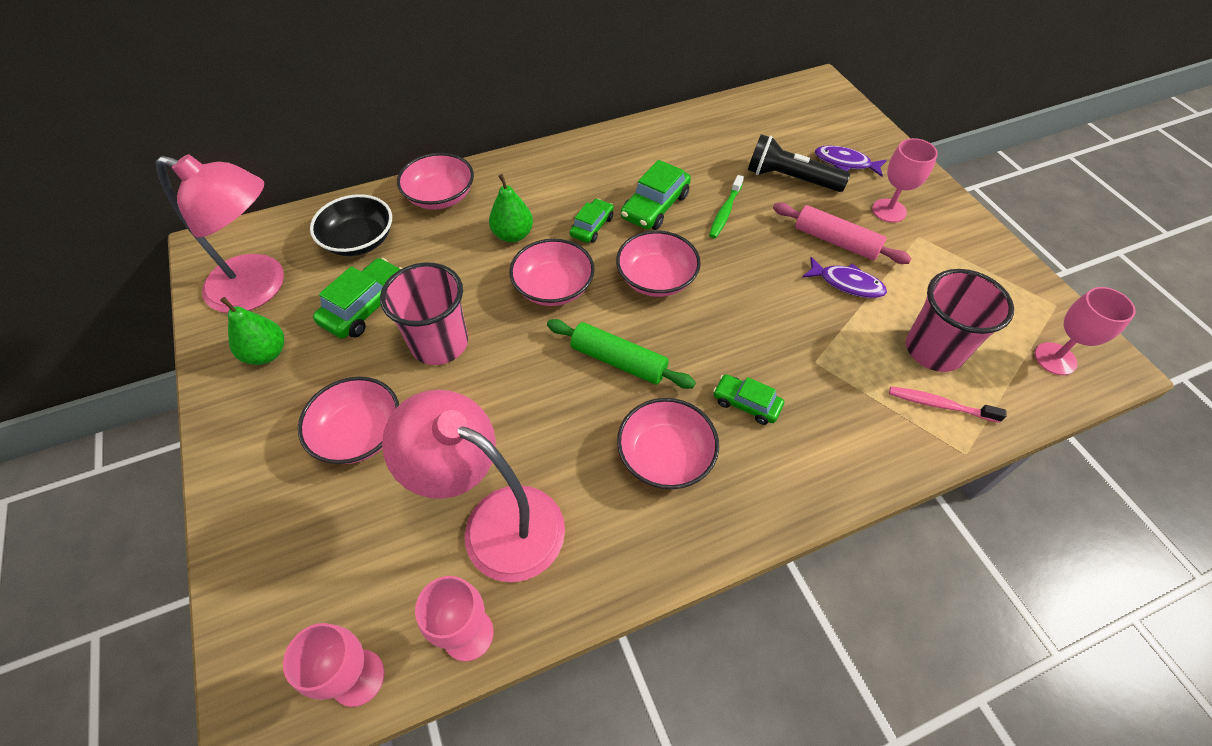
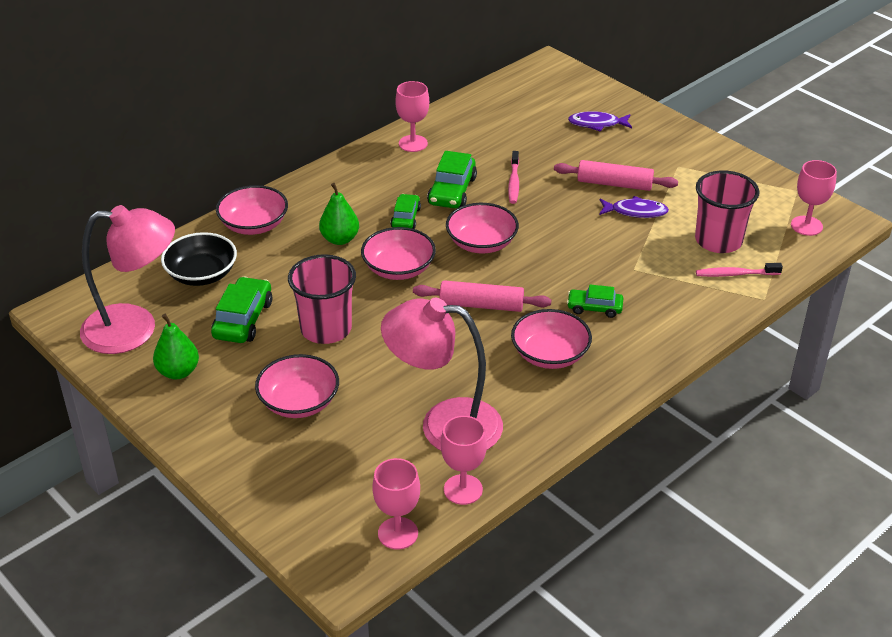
camera: 20 degrees left, 15 degrees down
(618, 361) = (481, 305): green rolling pin -> pink rolling pin
(725, 212) = (513, 182): green toothbrush -> pink toothbrush
(790, 178) = (556, 145): black flashlight -> none
(889, 210) = (647, 152): pink goblet -> pink goblet (413, 143)

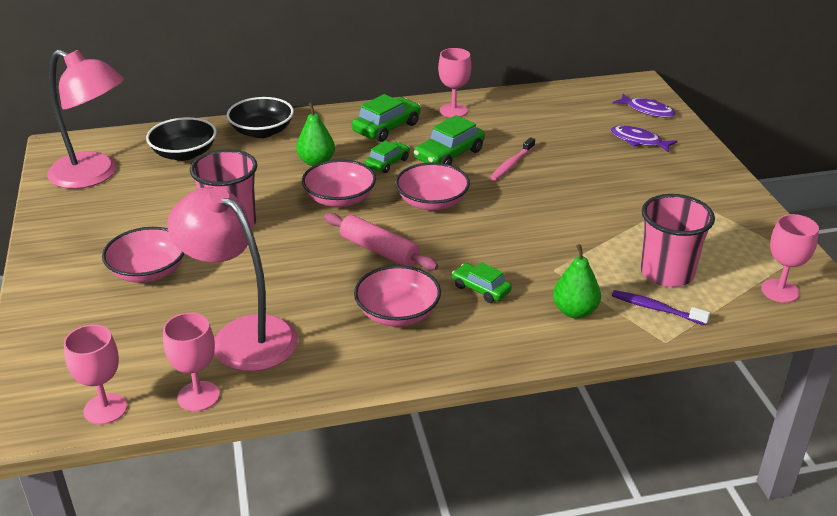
camera: 30 degrees right, 5 degrees down
(178, 372) = (88, 216): green pear -> green pear (575, 311)
(243, 319) = (177, 195): green car -> green car (386, 128)
(254, 225) = (262, 131): pink bowl -> black bowl
(614, 184) = (607, 193): pink rolling pin -> none
(635, 212) = (605, 222): purple fish -> purple fish (647, 110)
(735, 274) = (656, 309): pink toothbrush -> purple toothbrush

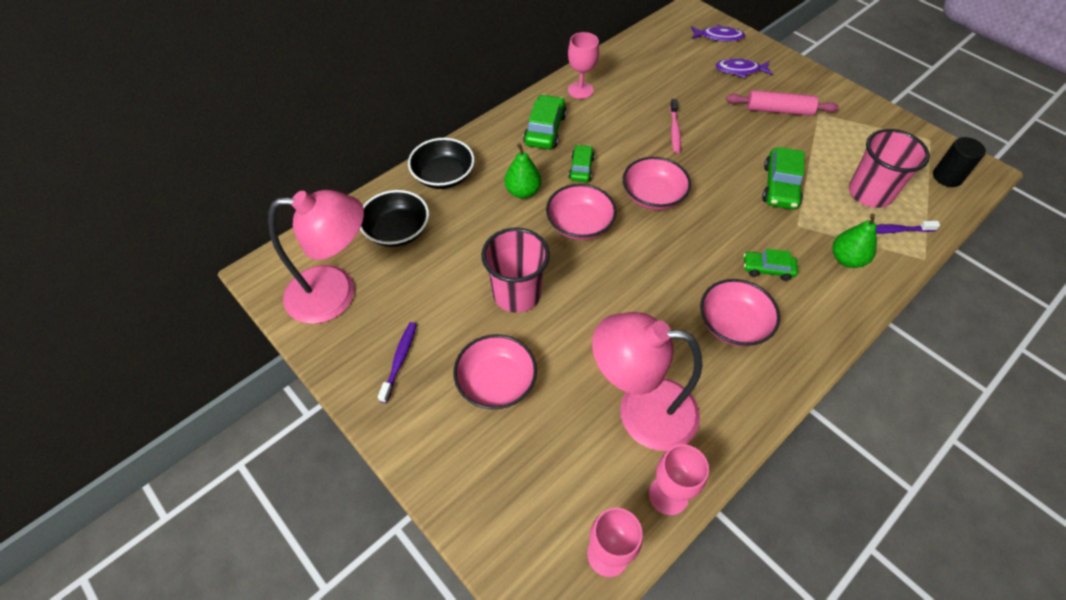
camera: 30 degrees left, 20 degrees up
(93, 230) = (400, 360): none -> purple toothbrush
(379, 250) = (661, 266): pink rolling pin -> pink rolling pin (778, 110)
(449, 155) = (620, 140): green car -> green car (780, 186)
(780, 291) = (947, 177): pink goblet -> black cylinder

